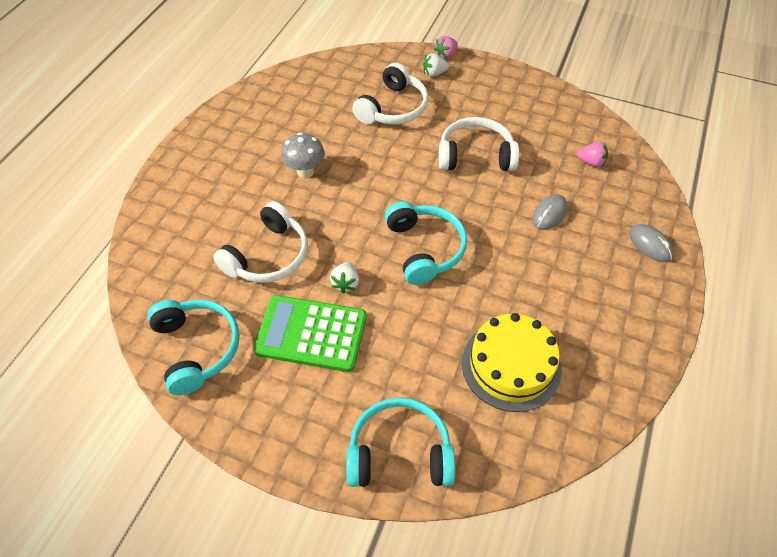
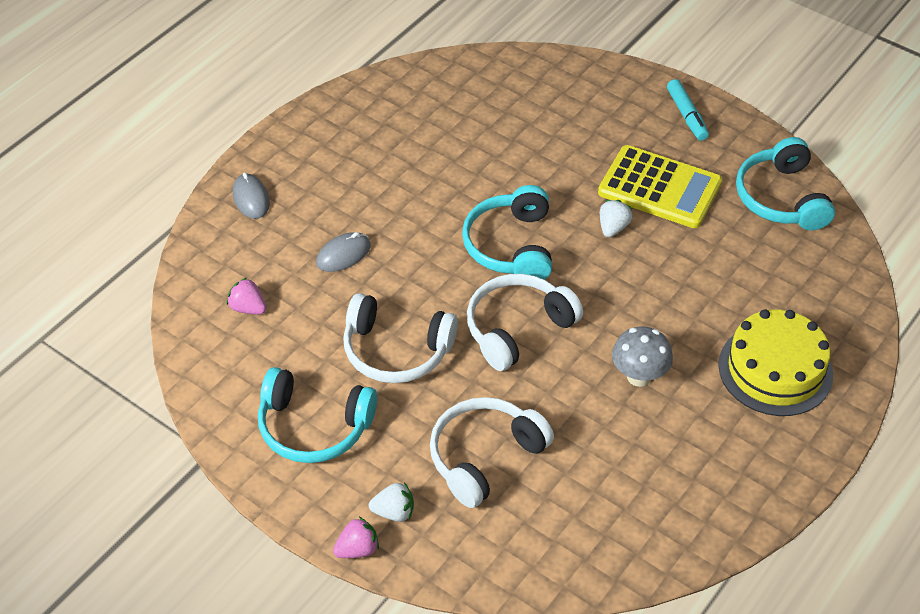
camera: 165 degrees left, 5 degrees down
(268, 256) = (699, 275): white headphones -> white headphones (517, 328)
(294, 433) = (686, 115): none -> turquoise marker
(311, 333) = (659, 188): green calculator -> yellow calculator
(399, 452) = (594, 86): turquoise headphones -> turquoise headphones (313, 427)
(511, 365) = (466, 125): yellow cake -> yellow cake (775, 369)

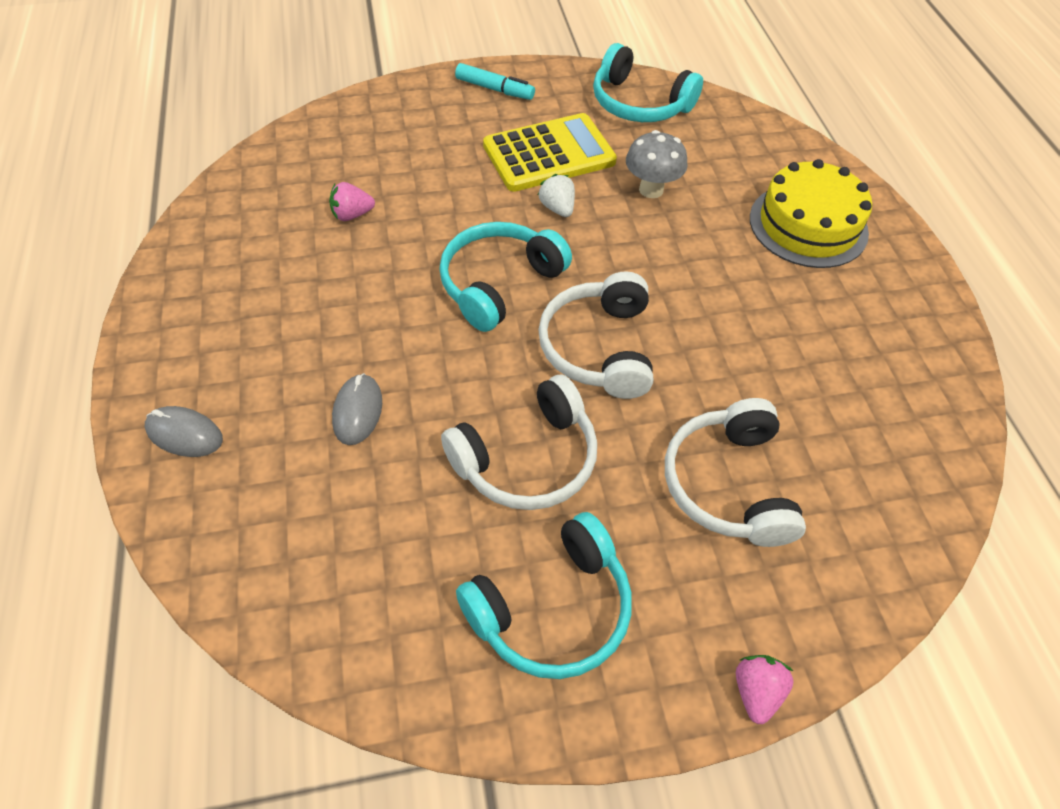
camera: 50 degrees left, 5 degrees up
(248, 308) = (325, 550): pink strawberry -> pink strawberry (352, 215)
(394, 512) = (733, 617): white strawberry -> none
(511, 246) = (499, 283): turquoise headphones -> turquoise headphones turned 90 degrees clockwise
(639, 376) = (737, 308): grey mushroom -> grey mushroom (651, 189)

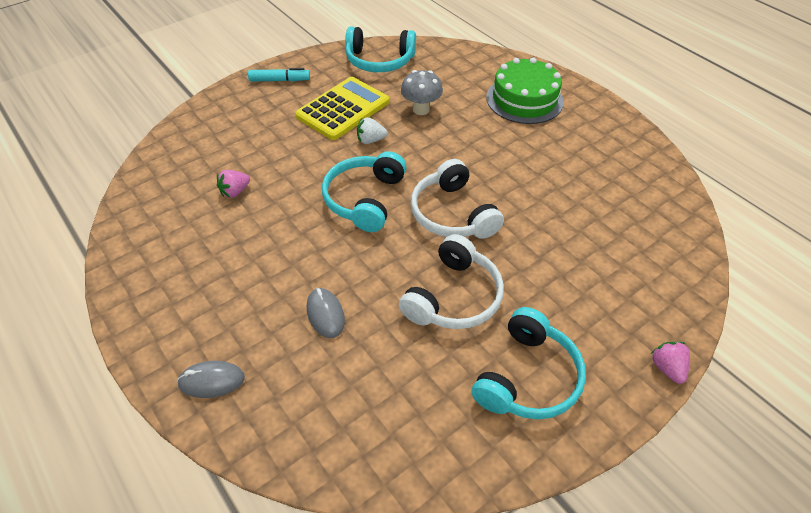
camera: 25 degrees left, 5 degrees down
(557, 208) = (370, 140): white strawberry -> white strawberry turned 45 degrees counterclockwise
(728, 484) = (577, 261): white headphones -> none
(808, 225) = (524, 99): yellow cake -> green cake

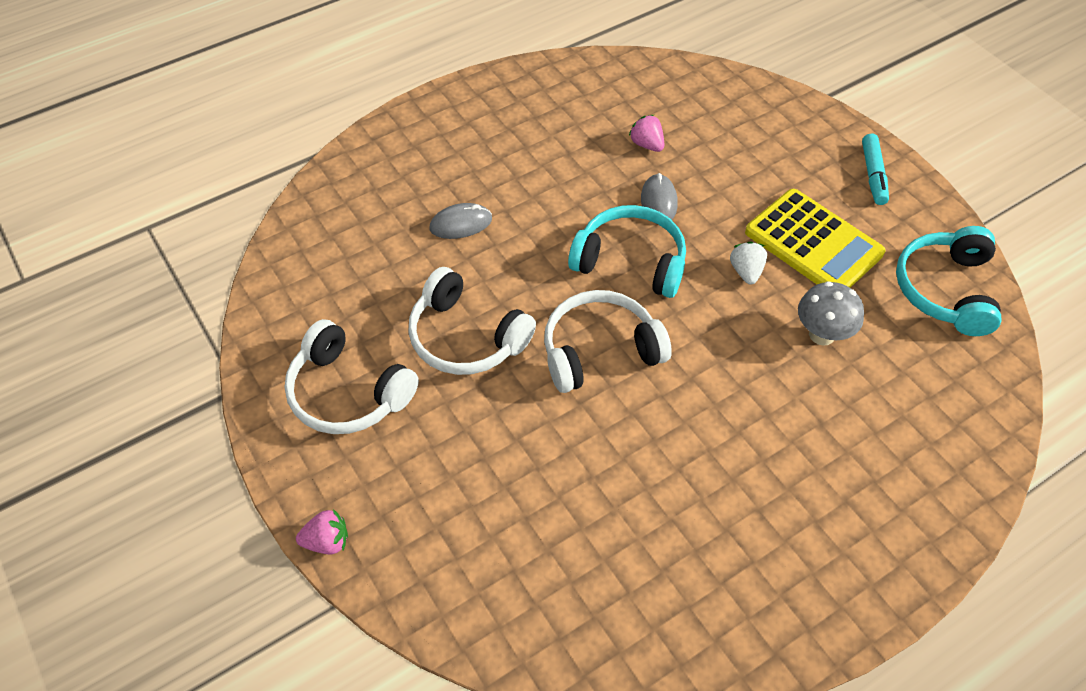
camera: 95 degrees right, 5 degrees up
(211, 381) = (400, 145): grey mouse -> grey mouse (658, 202)
(524, 99) = (865, 483): green cake -> none
(528, 377) = (348, 393): turquoise headphones -> white headphones

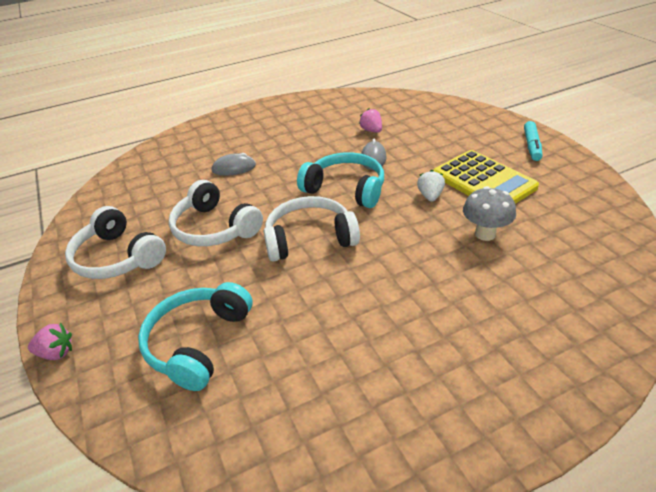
camera: 10 degrees right, 15 degrees down
(945, 290) = (587, 209): turquoise headphones -> turquoise headphones (198, 342)

